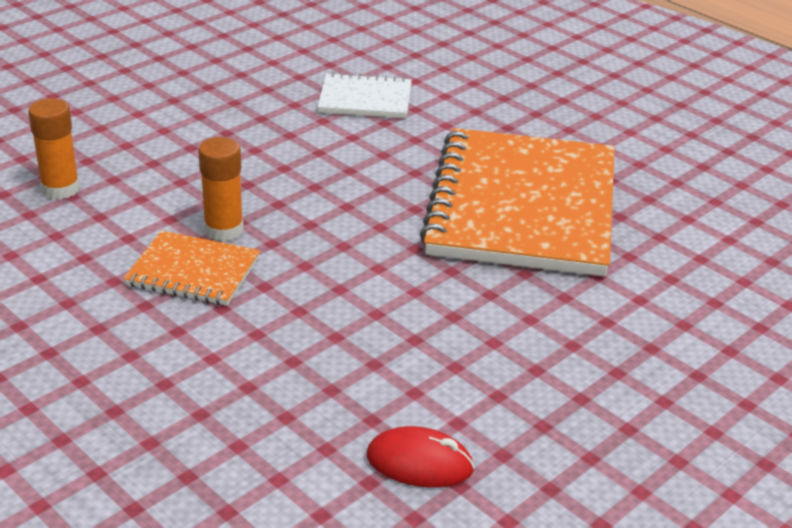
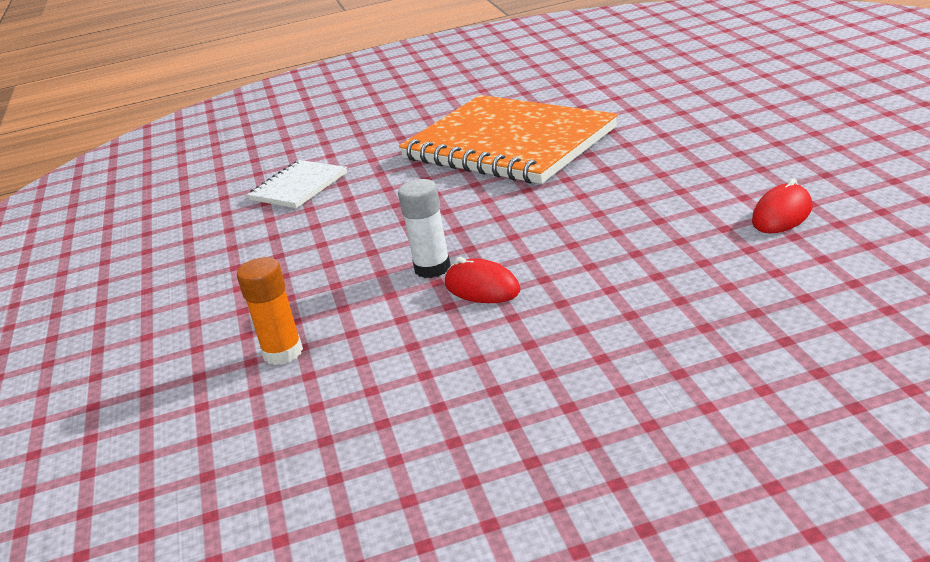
camera: 55 degrees left, 5 degrees down
(193, 271) = (482, 288): orange notebook -> red mouse
(224, 230) = (432, 268): orange glue stick -> white glue stick

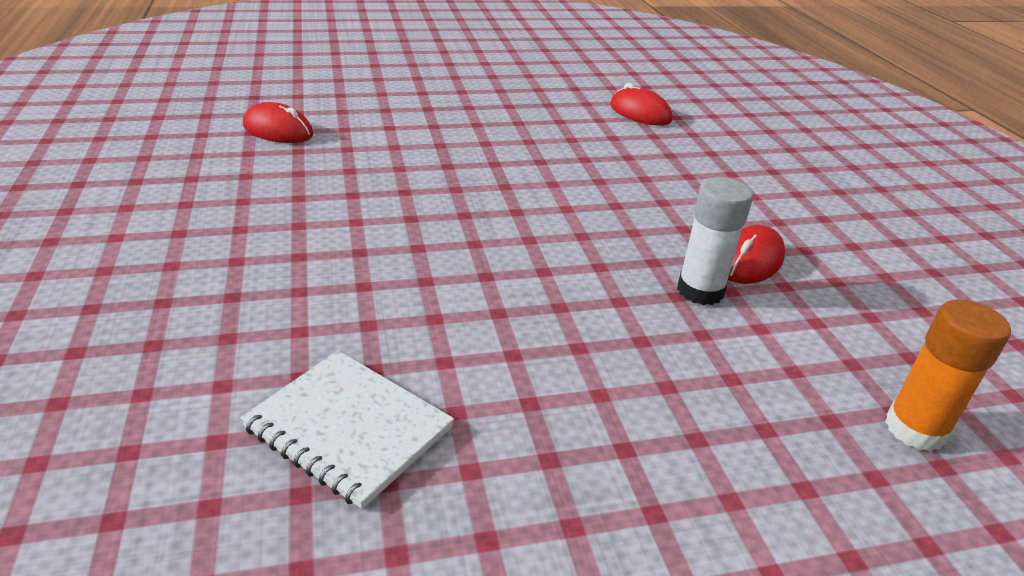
camera: 95 degrees left, 5 degrees up
(509, 144) = (369, 207): orange notebook -> none
(610, 92) = (278, 130): none -> red mouse

